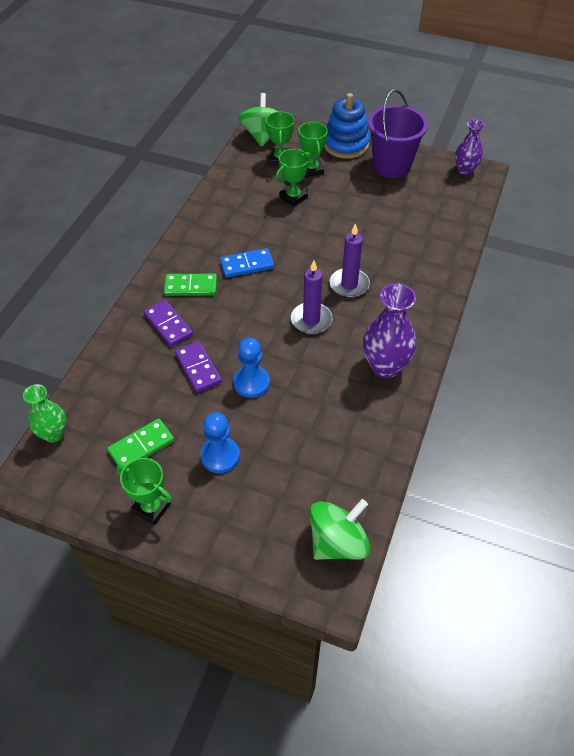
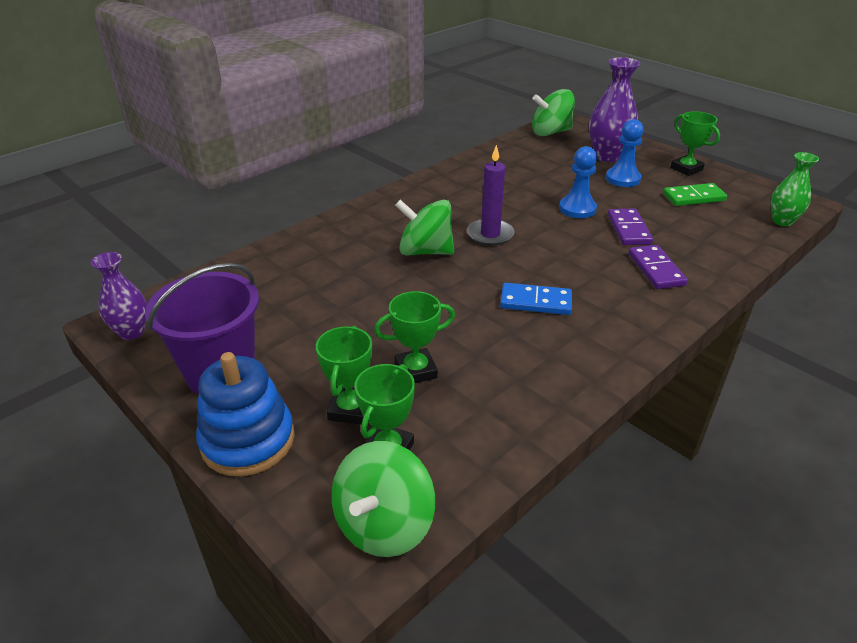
camera: 155 degrees left, 15 degrees down
(191, 287) = (619, 298): green domino -> none
(349, 285) = (425, 251): purple candle -> green spinning top
(385, 366) = (445, 190): purple vase -> purple vase (607, 156)

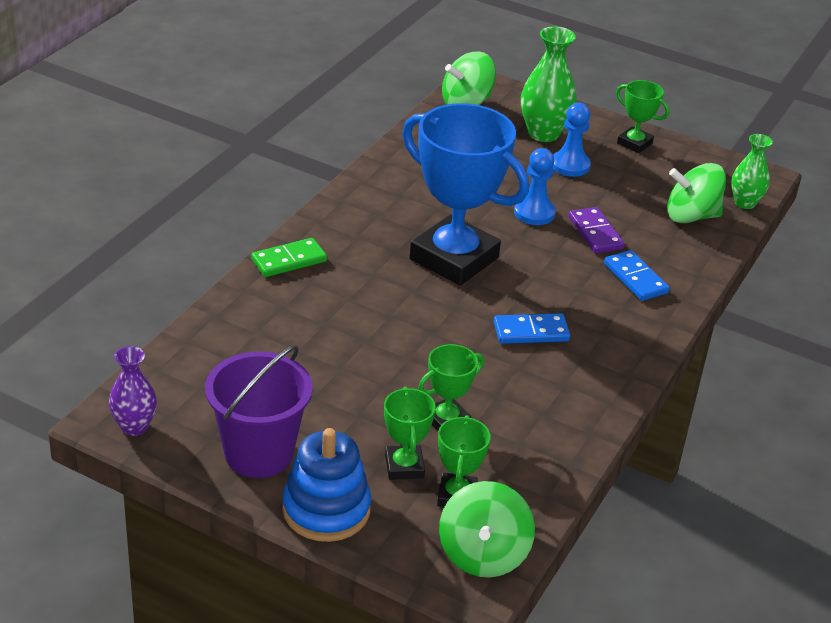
camera: 20 degrees left, 0 degrees up
(425, 251) = (394, 288): green spinning top -> green spinning top (691, 216)
(490, 234) = (454, 258): purple candle -> blue trophy
(607, 156) = (543, 134): purple vase -> green vase
(656, 269) = (635, 278): purple domino -> blue domino
(693, 197) = (651, 182): green domino -> green domino (289, 260)

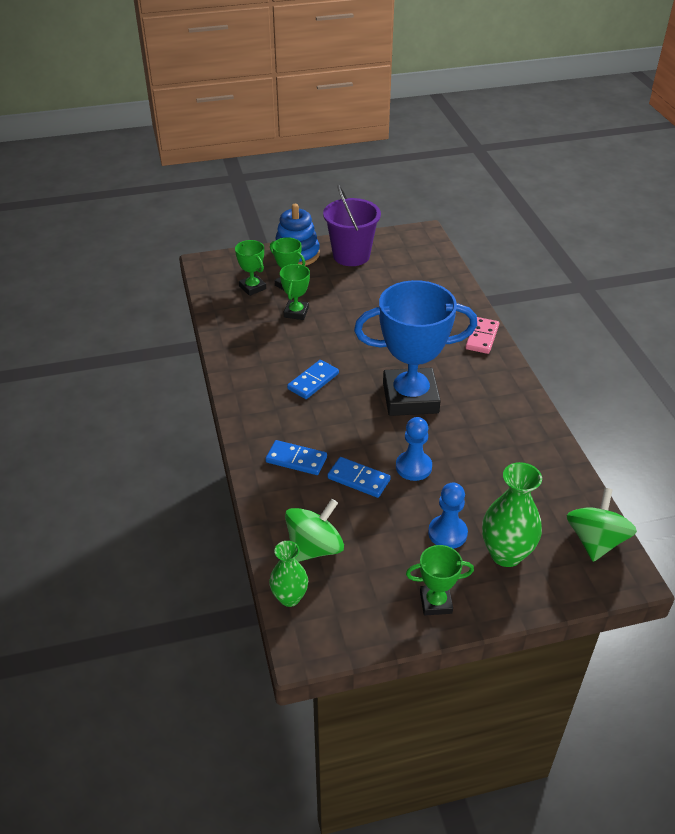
camera: 140 degrees right, 5 degrees up
(134, 426) = (411, 236): purple vase -> none
(289, 260) = (482, 337): green domino -> pink domino
(483, 554) = (216, 275): green spinning top -> none
(595, 233) = (358, 479): purple domino -> blue domino

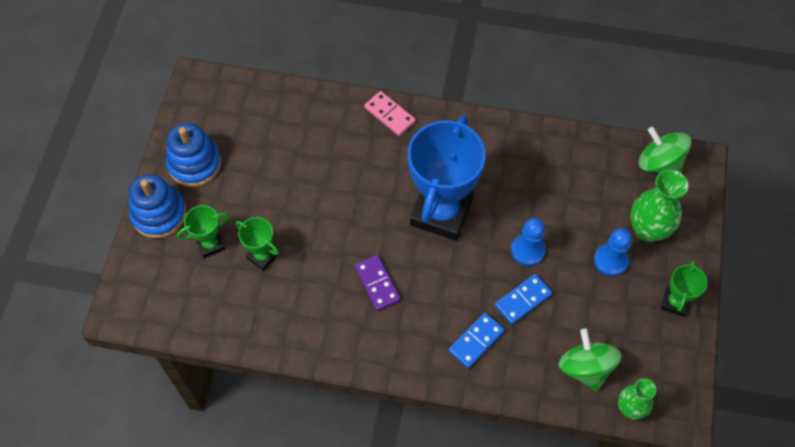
camera: 65 degrees left, 20 degrees up
(252, 287) = (194, 281): green trophy -> none
(313, 381) = (377, 284): blue domino -> purple domino
(351, 255) = (194, 164): purple bucket -> blue stacking toy

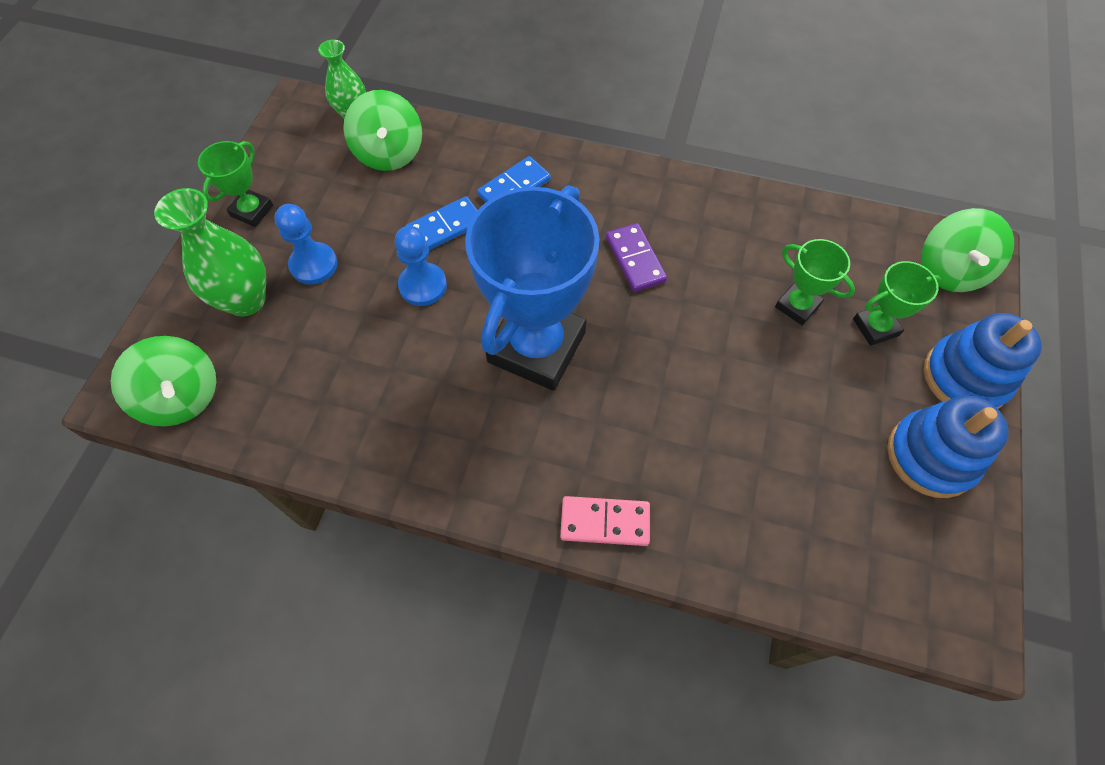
camera: 175 degrees left, 0 degrees up
(145, 293) = (950, 270): none -> green spinning top
(389, 115) = (605, 522): pink domino -> pink domino turned 45 degrees counterclockwise

